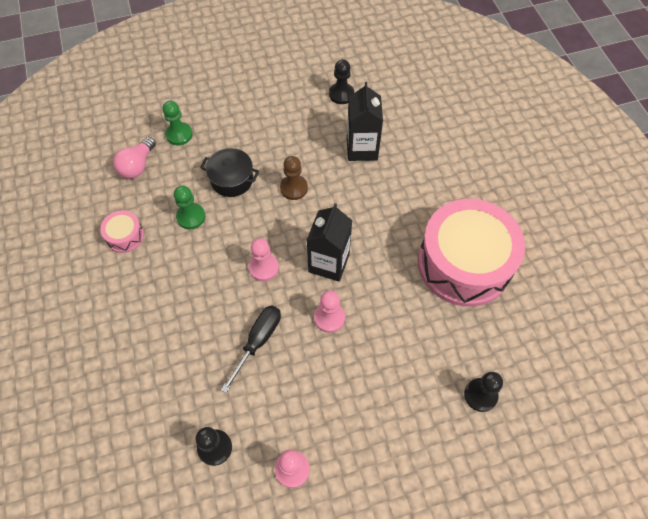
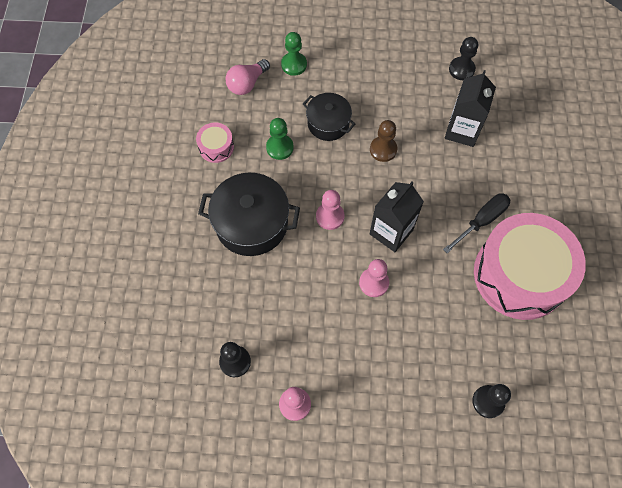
camera: 20 degrees right, 5 degrees up
(186, 300) = (251, 223): none -> black pot
(258, 341) = (303, 282): black screwdriver -> black screwdriver (482, 220)

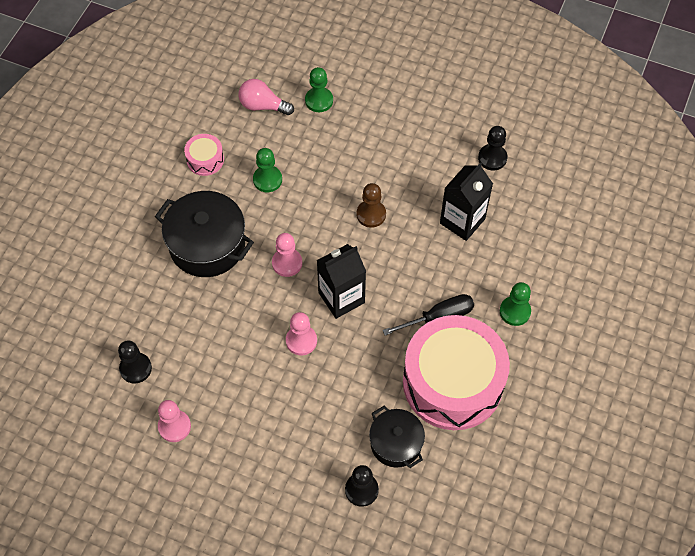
camera: 20 degrees right, 5 degrees down
(247, 84) = (263, 106): pink light bulb -> pink light bulb turned 45 degrees clockwise
(328, 123) = (327, 171): black pot -> black pot (396, 443)
(541, 194) = (515, 311): none -> green pawn

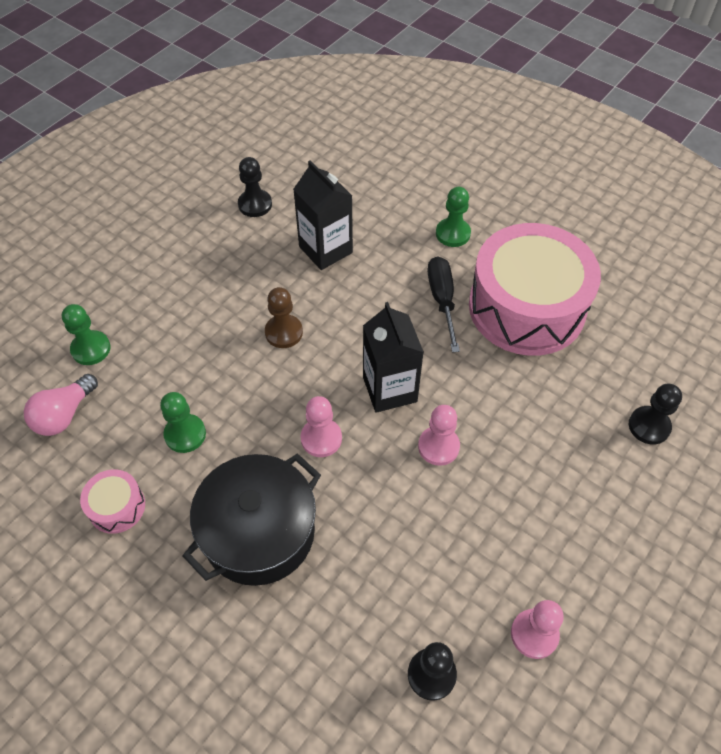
camera: 75 degrees left, 5 degrees down
(396, 443) = (593, 378): black pot -> none

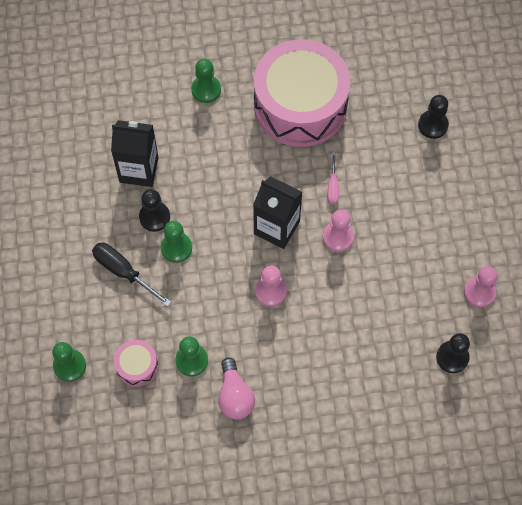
camera: 45 degrees left, 10 degrees up
(64, 415) = (106, 417): pink light bulb -> pink light bulb (235, 396)
(117, 507) = (203, 434): pink drum -> pink drum (137, 366)
(255, 204) = (54, 177): black pawn -> black pawn (154, 217)
(259, 532) = (295, 372): black pot -> none
(284, 332) = (176, 248): brown pawn -> green pawn
(442, 299) = (246, 142): black screwdriver -> black screwdriver (123, 271)
(482, 399) = (333, 187): none -> pink screwdriver

